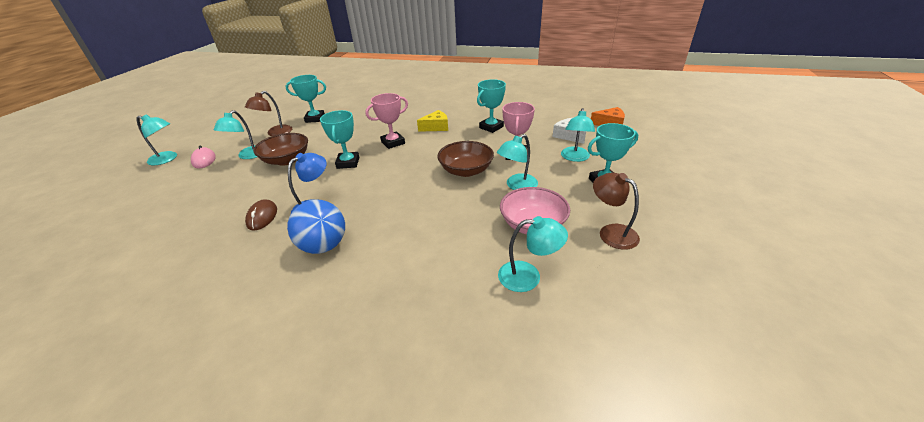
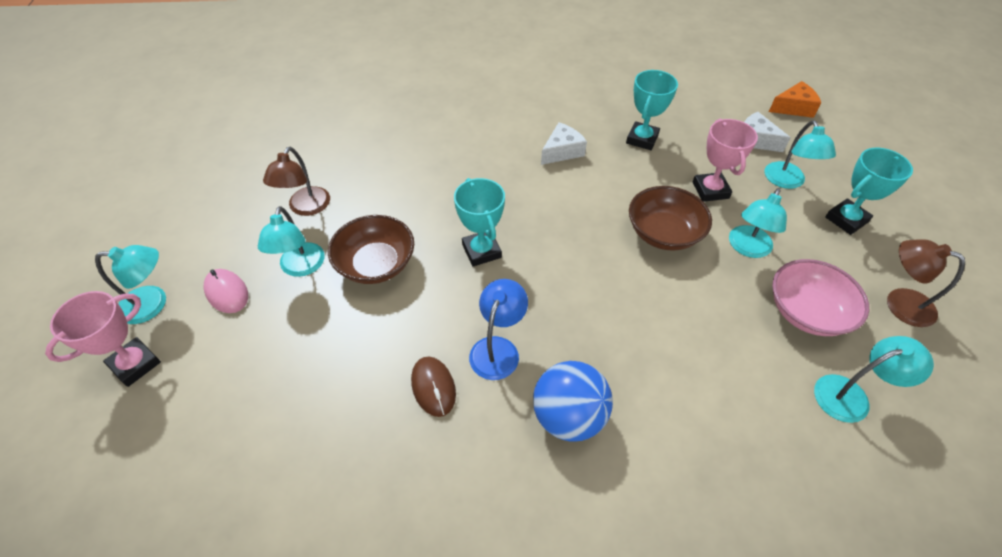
camera: 20 degrees left, 15 degrees up
(315, 119) = (349, 162): turquoise trophy -> none
(393, 143) = (519, 196): pink trophy -> pink trophy (135, 364)
(436, 127) = (562, 151): yellow cheese -> white cheese

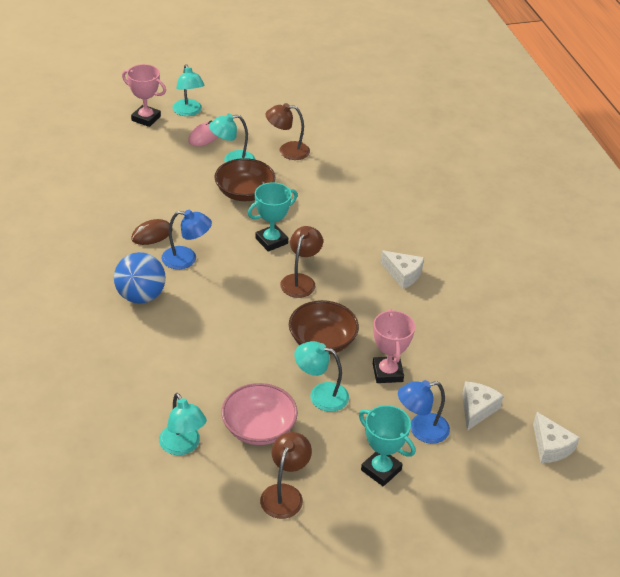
camera: 75 degrees right, 10 degrees down
(560, 235) = (300, 281): none -> brown lamp
(642, 139) = (442, 326): turquoise trophy -> none
(710, 190) = (387, 372): pink trophy -> pink trophy turned 75 degrees counterclockwise
(787, 181) = (421, 430): turquoise lamp -> blue lamp
(793, 108) = (550, 446): orange cheese -> white cheese

